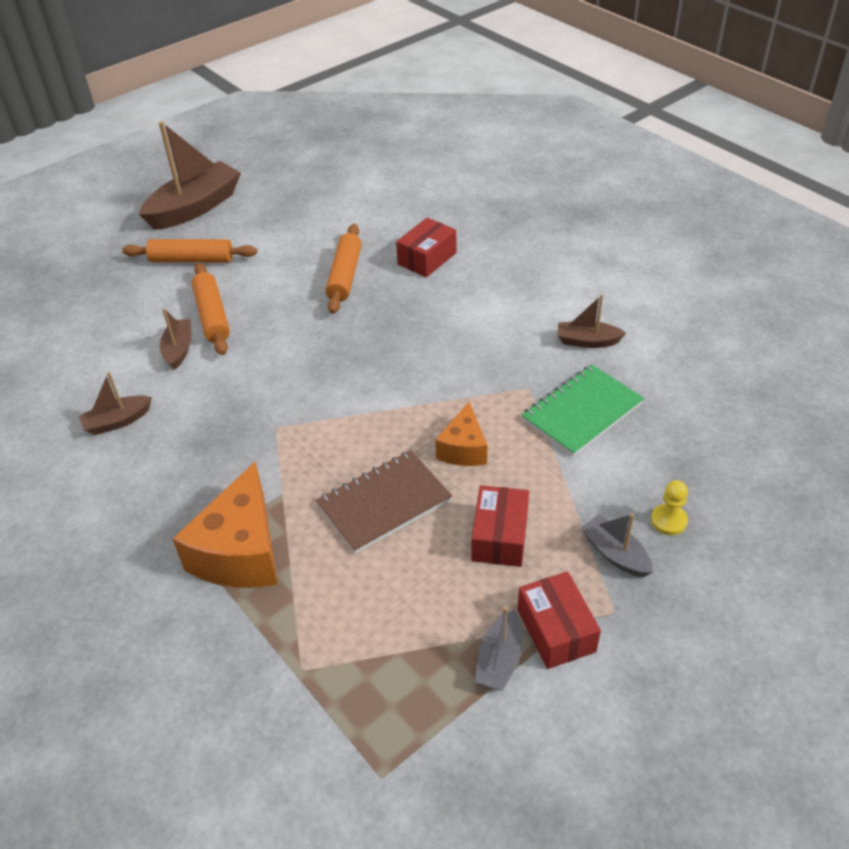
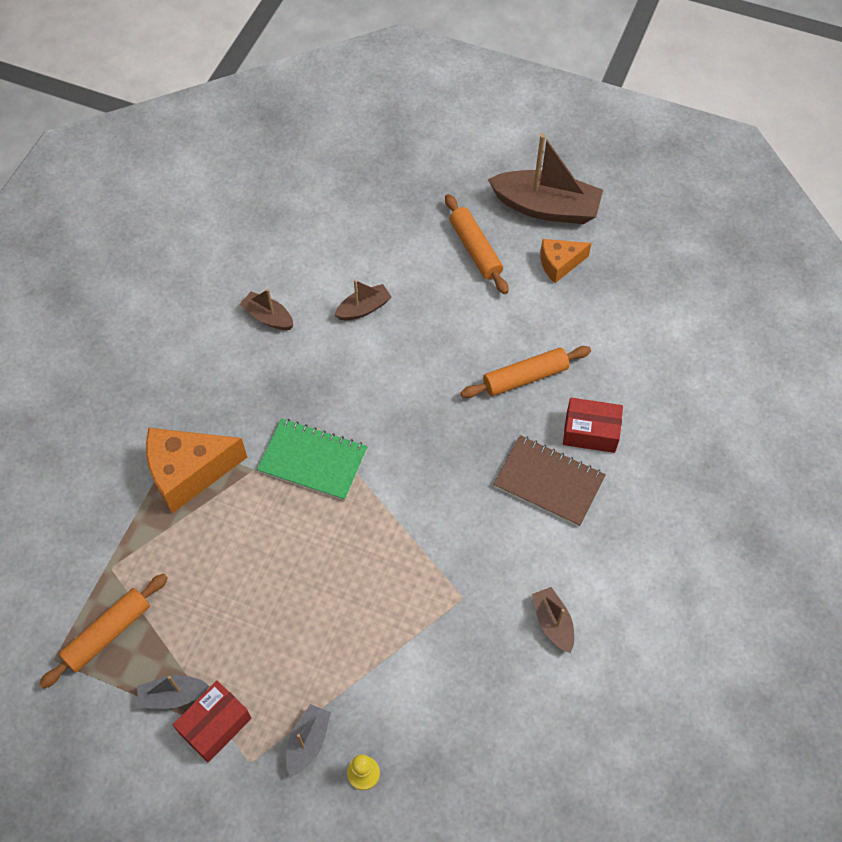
camera: 60 degrees right, 15 degrees up
(212, 316) = (415, 308): orange rolling pin -> orange rolling pin (108, 633)
(384, 503) = (278, 546): brown notebook -> brown notebook (548, 482)
(463, 449) = (363, 577): orange cheese -> orange cheese (559, 264)
(499, 537) = (285, 646): red box -> none
(582, 412) = (456, 654): green notebook -> green notebook (313, 461)

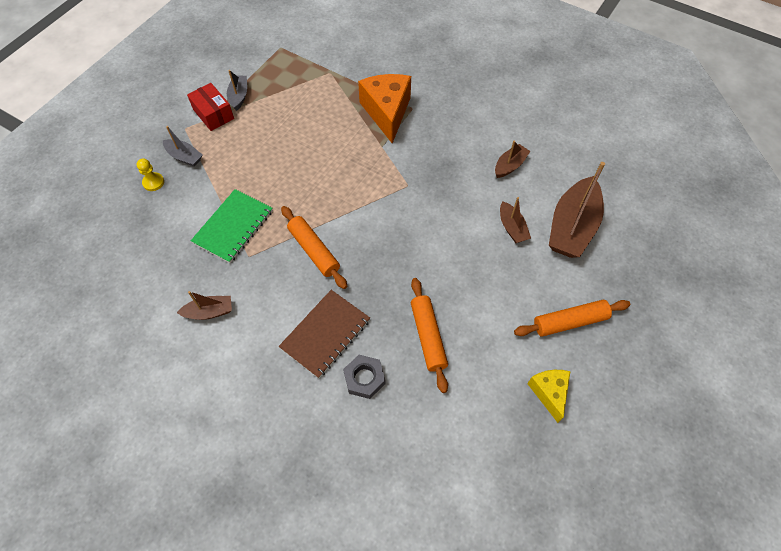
camera: 100 degrees right, 0 degrees up
(108, 633) = (288, 70): orange rolling pin -> orange rolling pin (314, 251)
(313, 461) = (381, 180): green notebook -> green notebook (233, 227)
(546, 207) = (620, 396): brown boat -> brown boat (572, 227)
(559, 264) = (549, 393): orange cheese -> yellow cheese
(590, 432) = (364, 378): red box -> grey nut

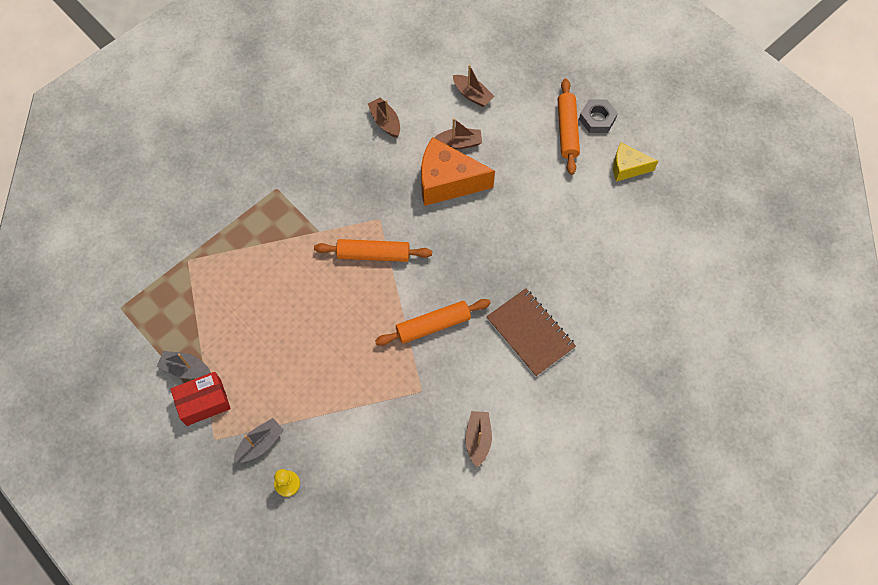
camera: 75 degrees left, 5 degrees up
(233, 227) = (379, 401): green notebook -> none
(364, 378) = (582, 308): grey nut -> grey nut (597, 119)
(387, 112) = (273, 215): orange cheese -> orange cheese (447, 182)
(428, 336) = (554, 245): orange rolling pin -> orange rolling pin (373, 254)
(572, 227) = (472, 95): brown boat -> brown boat, size x0.50

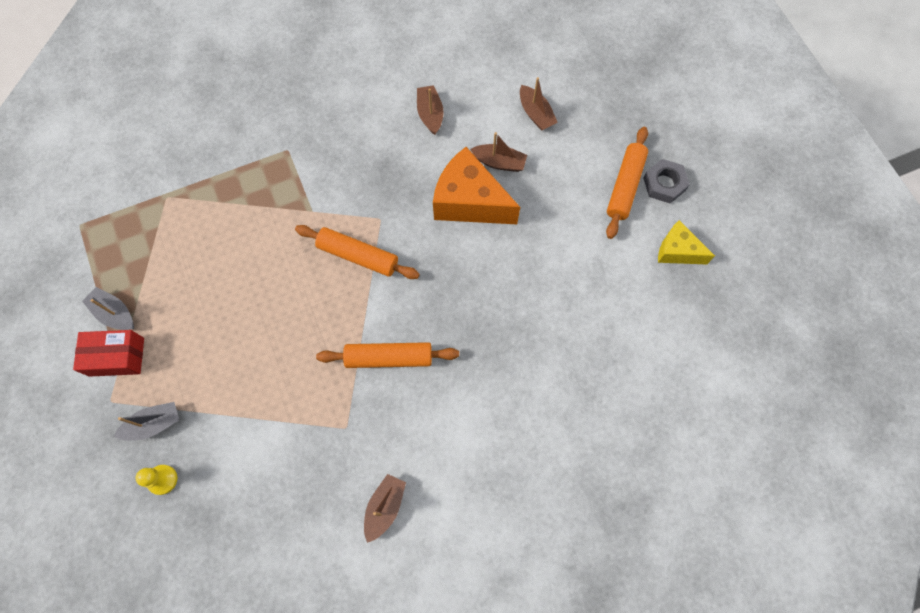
camera: 20 degrees right, 5 degrees up
(530, 333) = (492, 405): brown notebook -> none

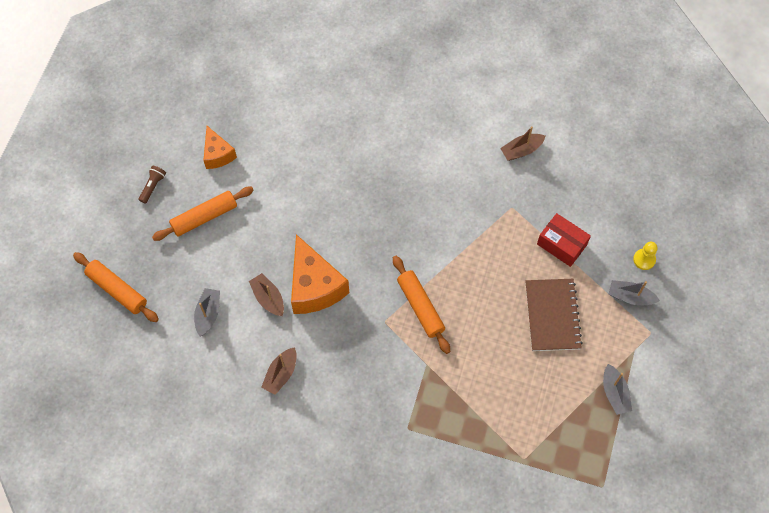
camera: 140 degrees left, 5 degrees down
(117, 356) = (630, 360): red box -> red box (561, 244)
(224, 343) = (552, 315): none -> brown notebook
(389, 358) = (453, 227): orange rolling pin -> orange rolling pin (117, 290)
(535, 114) = (208, 314): brown boat -> grey boat
(664, 184) = (178, 199): grey nut -> none
(677, 251) = (217, 154): yellow cheese -> orange cheese
(698, 177) = (153, 186): none -> brown flashlight

